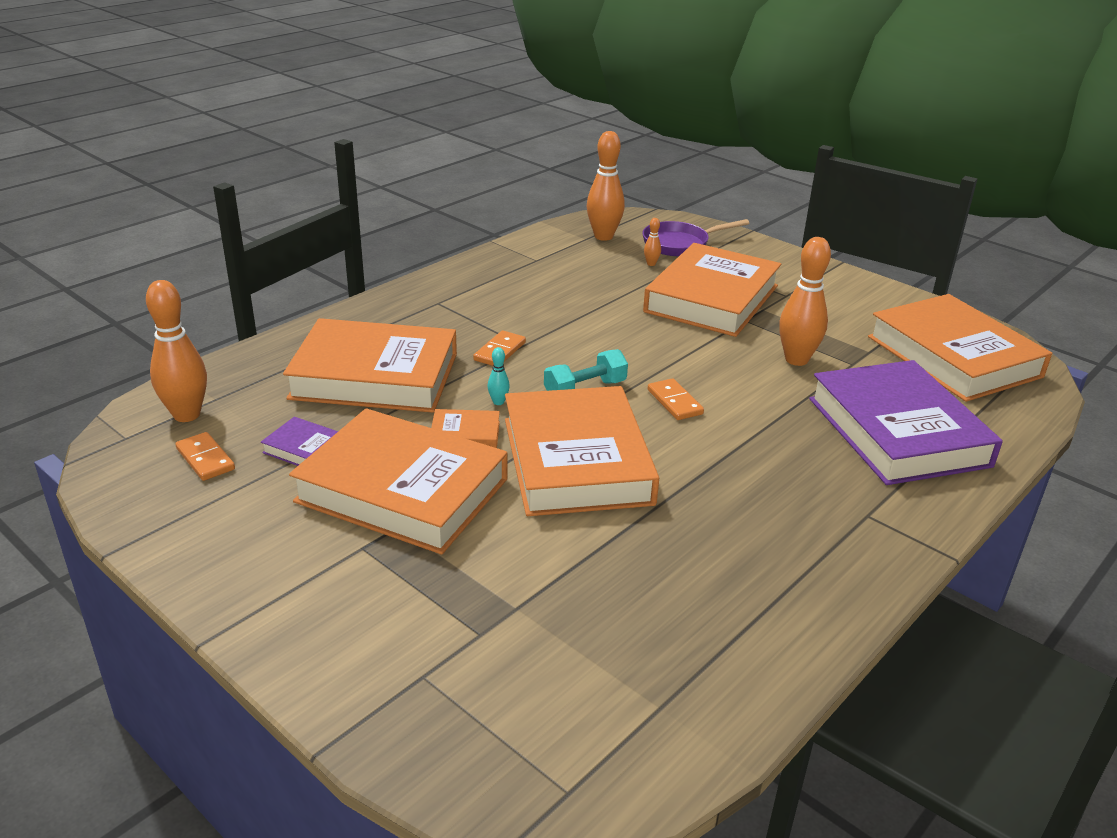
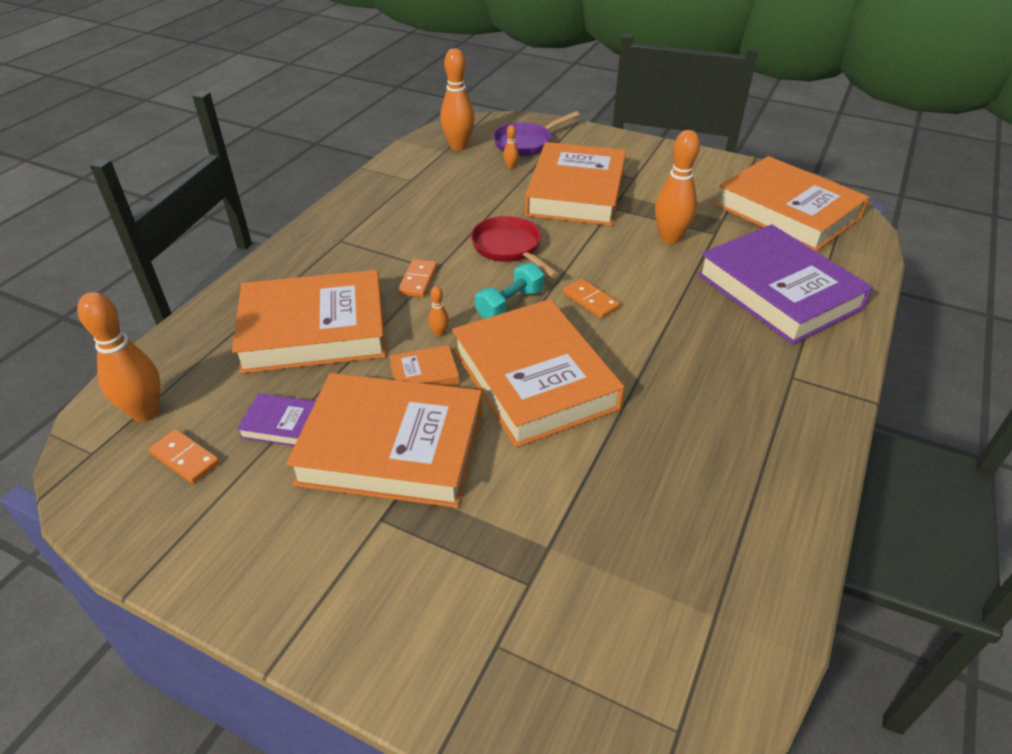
camera: 15 degrees left, 10 degrees up
(498, 402) = (439, 333): turquoise bowling pin -> orange bowling pin
(610, 339) = (509, 248): none -> red pan

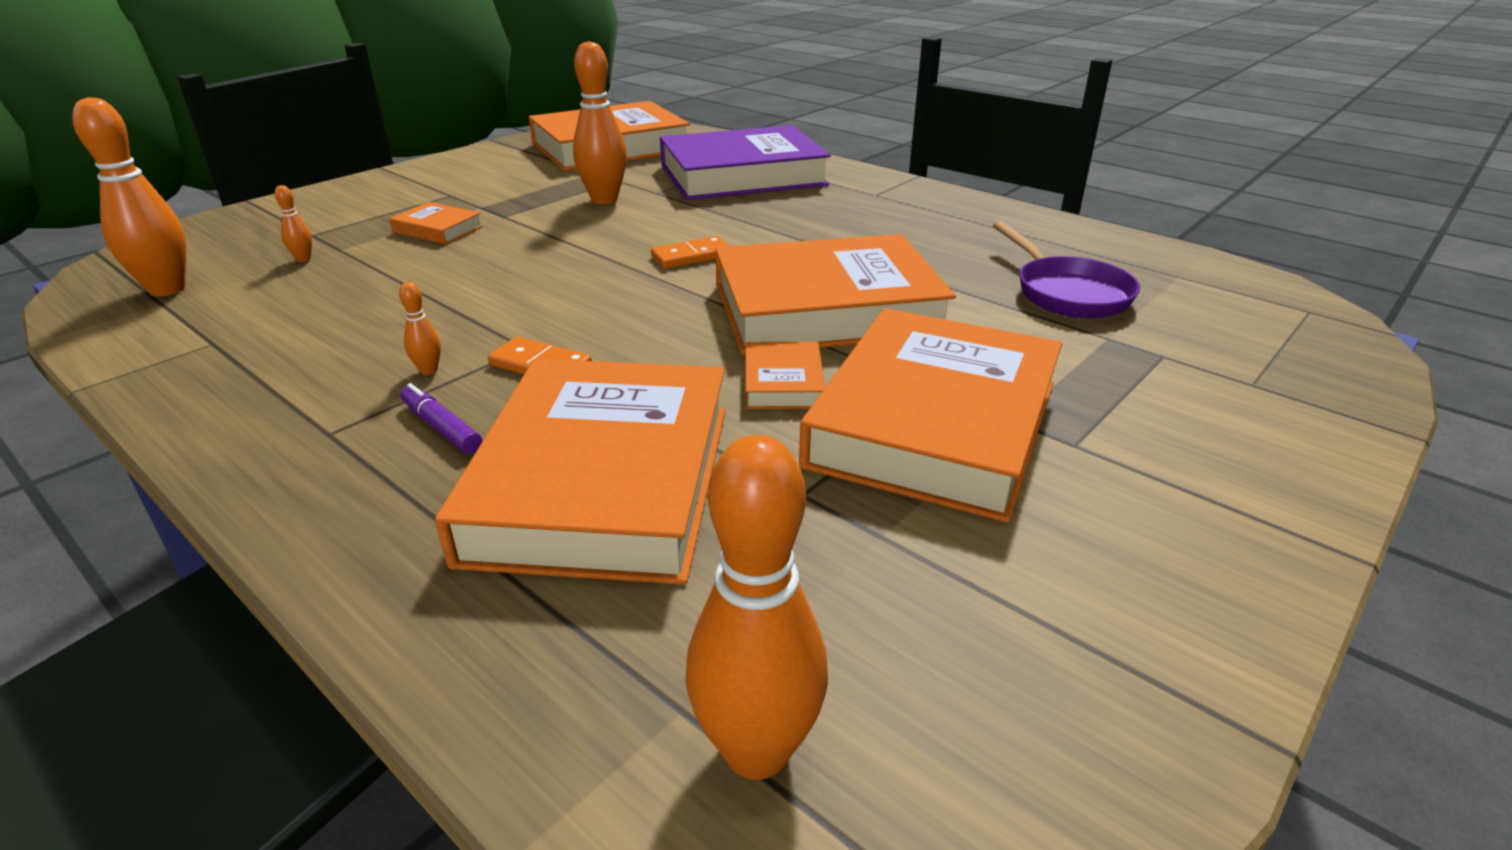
camera: 75 degrees left, 10 degrees down
(185, 458) = (924, 669): orange domino -> none
(281, 424) = (855, 531): purple book -> none
(351, 269) = (441, 427): none -> purple marker
(439, 333) = (693, 361): orange bowling pin -> orange bowling pin (428, 370)
(509, 248) = (527, 288): red pan -> none
(509, 304) = (661, 304): turquoise dumbbell -> none
(526, 143) = (251, 240): purple pan -> purple pan (1067, 293)
(576, 192) = (438, 229): orange book -> orange book, size x0.42

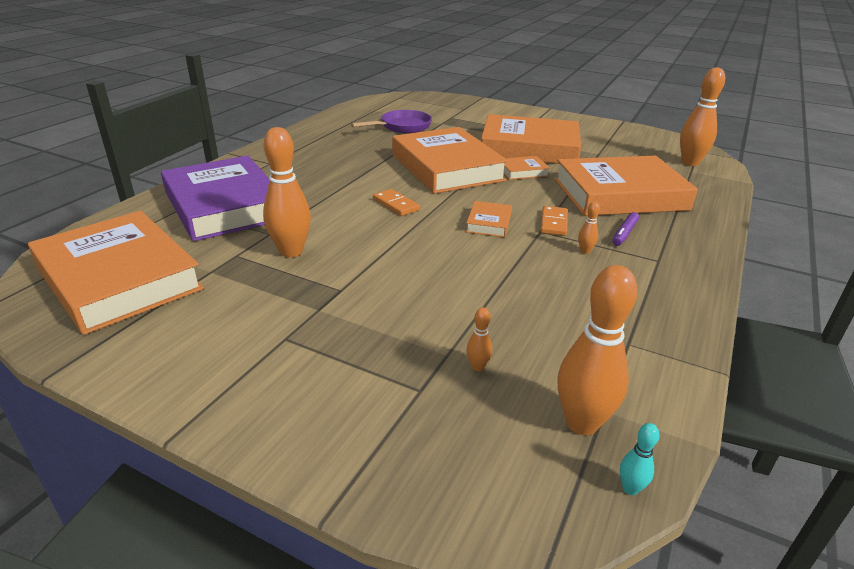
camera: 105 degrees left, 0 degrees up
(81, 292) = (630, 488): none -> turquoise bowling pin
(438, 229) = (381, 315): orange book -> orange book (488, 223)

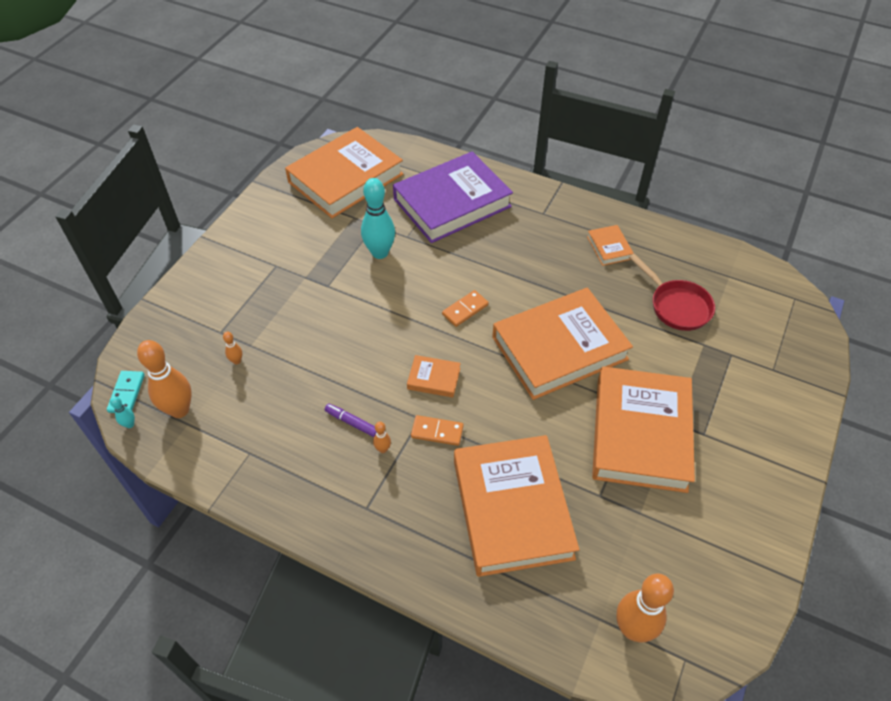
camera: 90 degrees right, 20 degrees up
(291, 251) = (380, 253): orange bowling pin -> turquoise bowling pin
(402, 127) = (676, 306): purple pan -> red pan
(522, 171) = (562, 418): orange book -> orange book (609, 248)
(566, 505) = (126, 393): none -> turquoise domino
(624, 234) = (418, 491): purple marker -> purple marker (352, 423)

